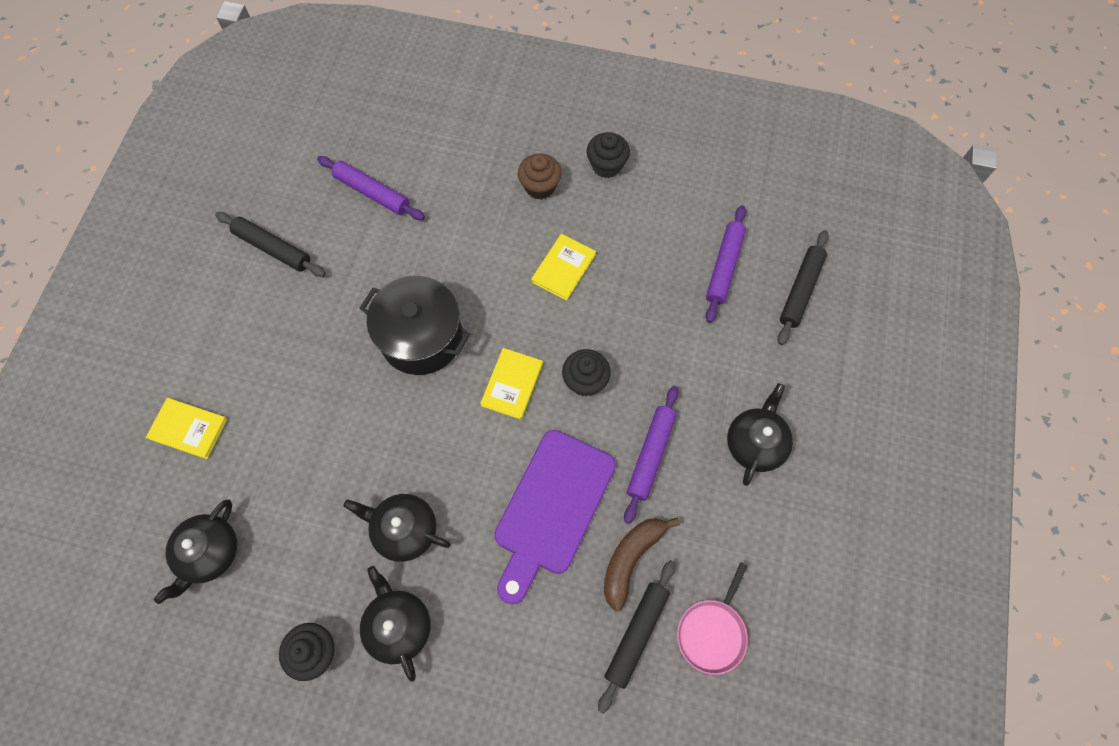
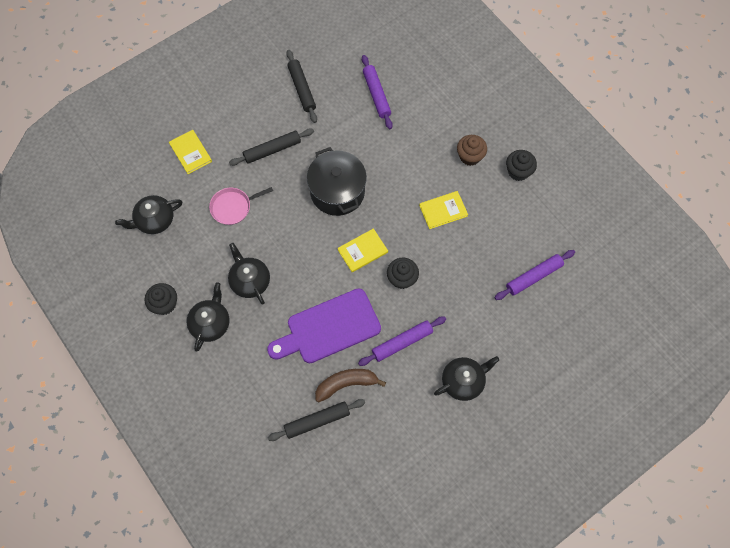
camera: 40 degrees right, 0 degrees up
(712, 632) = (355, 451): pink pan -> pink pan (233, 207)
(800, 290) = (566, 322): black rolling pin -> black rolling pin (272, 150)

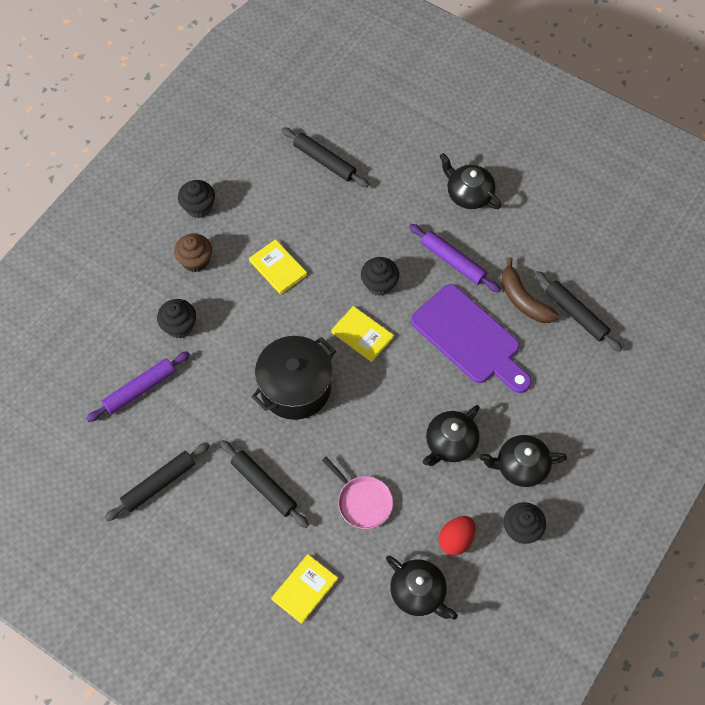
camera: 110 degrees left, 5 degrees down
(178, 257) = (456, 540): none -> red egg
(417, 131) = (179, 326): none -> black cupcake
(534, 277) = (324, 161): purple rolling pin -> black rolling pin

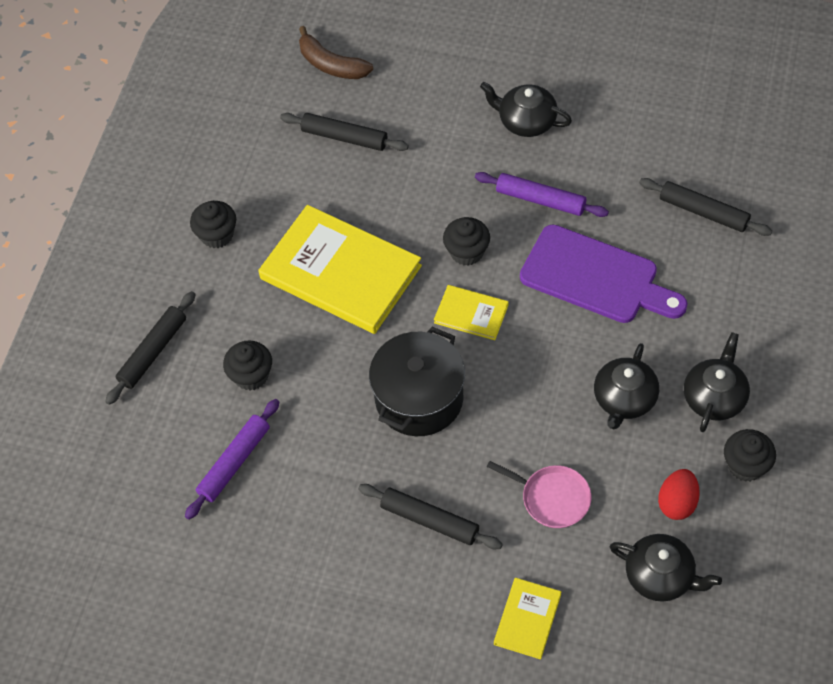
camera: 15 degrees left, 5 degrees down
(159, 484) = (303, 561): black rolling pin -> black rolling pin (153, 352)
(195, 261) = (239, 296): brown cupcake -> none
(278, 268) = (340, 272): yellow book -> yellow book, size x2.14
(520, 466) = (714, 397): black teapot -> black teapot turned 135 degrees clockwise
(523, 299) = (638, 215): brown banana -> brown banana (331, 64)

